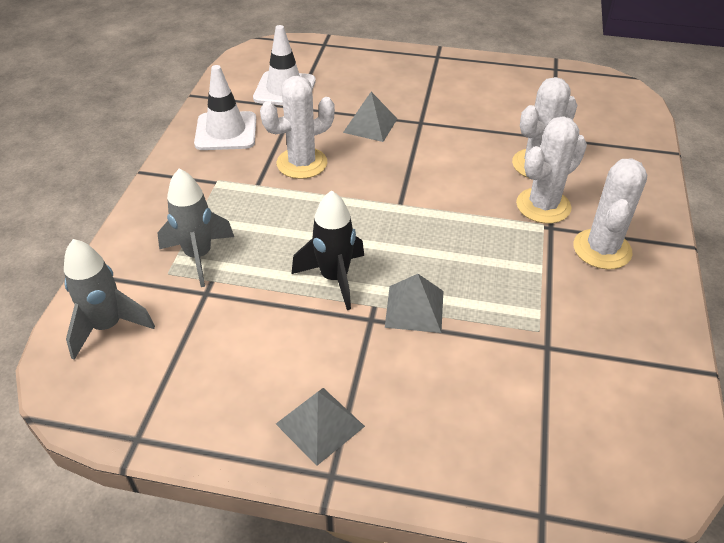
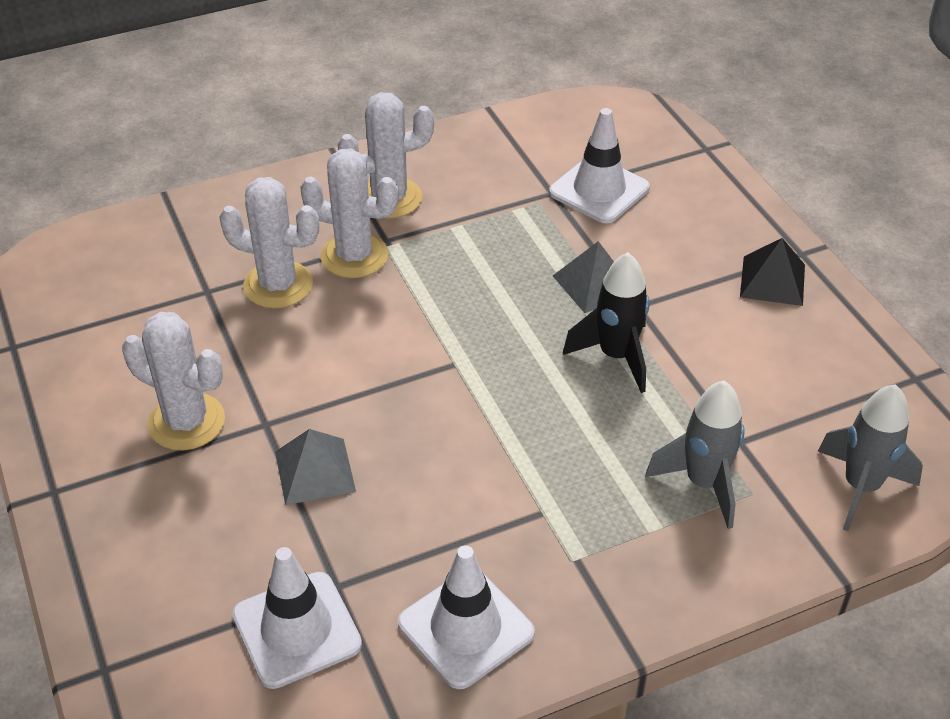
camera: 125 degrees left, 0 degrees up
(302, 163) = (460, 494): white cactus -> white cactus (186, 422)
(320, 425) = (772, 280): grey pyramid -> black pyramid
(529, 380) = (599, 190): none -> white traffic cone

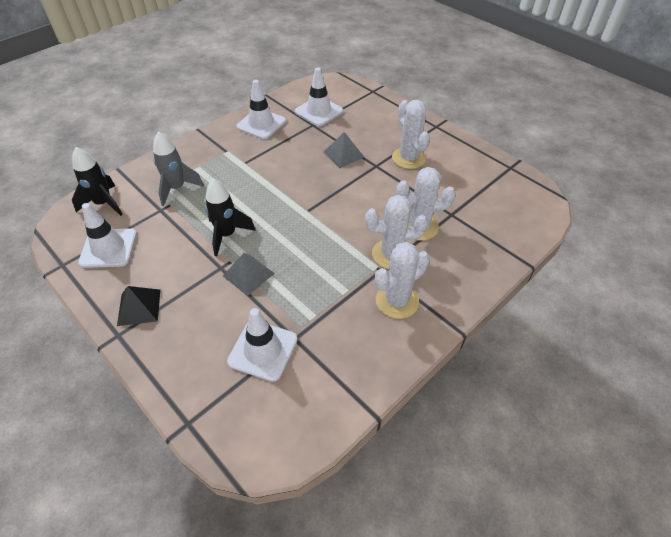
camera: 160 degrees right, 5 degrees up
(186, 422) = (408, 158): white cactus -> white cactus turned 60 degrees clockwise
(835, 387) = (108, 248): none -> white traffic cone
(861, 487) = (104, 204): grey rocket -> black rocket

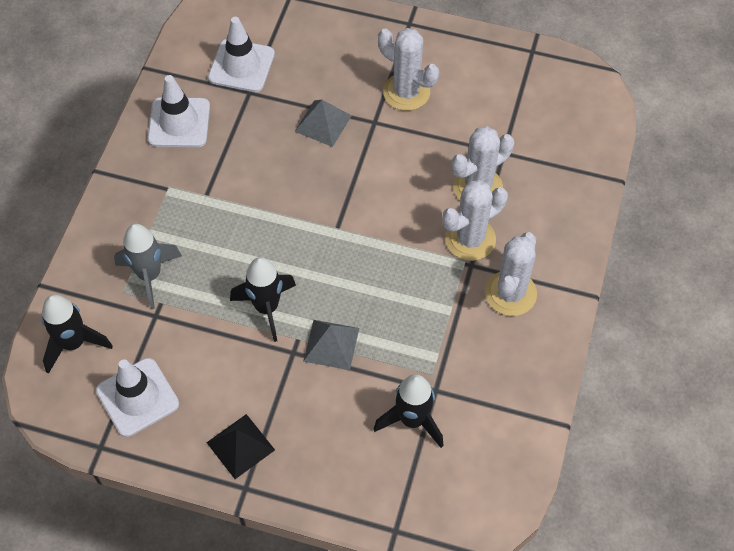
camera: 30 degrees left, 10 degrees up
(263, 350) = (412, 420): white traffic cone -> black rocket

